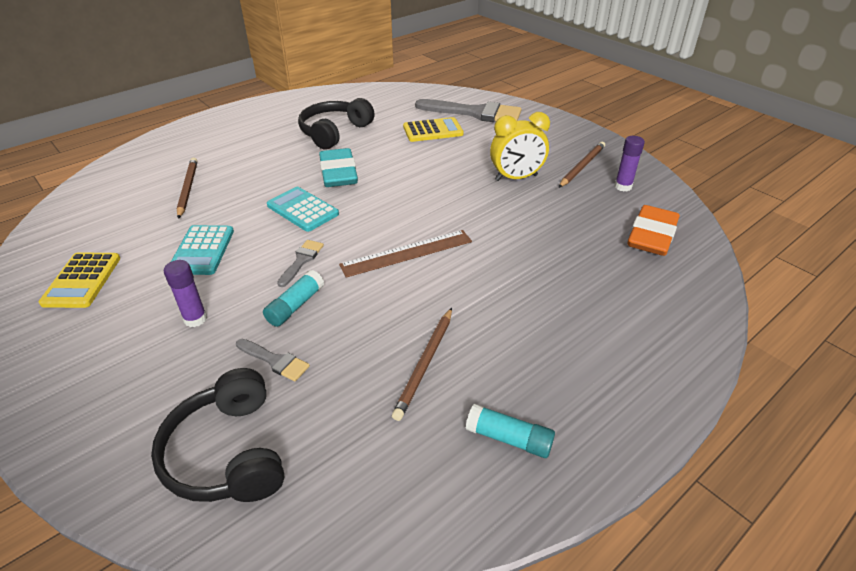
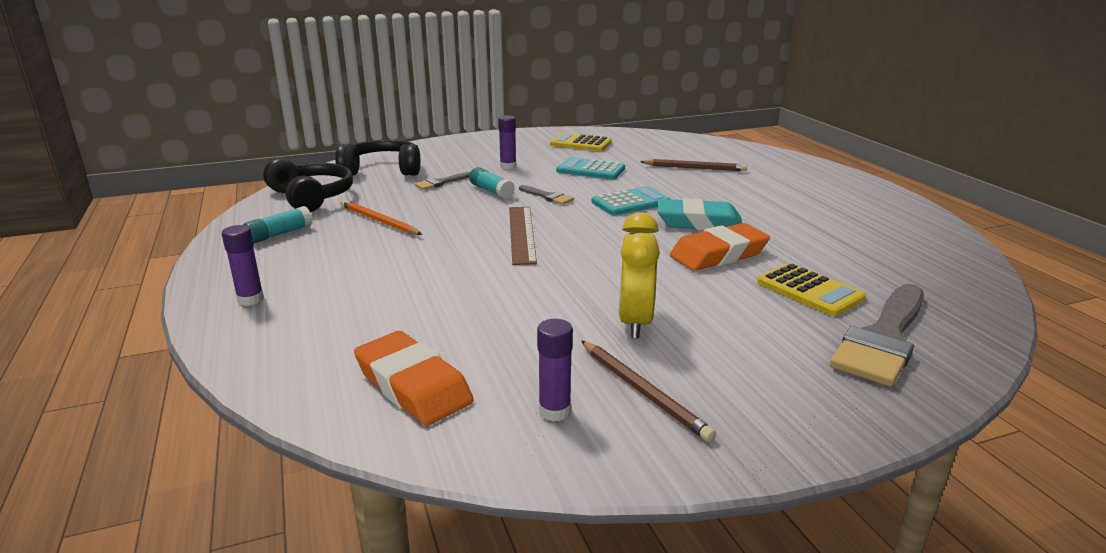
camera: 110 degrees right, 15 degrees down
(334, 132) = (811, 230): black headphones -> black headphones (311, 197)
(396, 161) = (718, 254): none -> orange eraser
(425, 364) = (379, 221): brown pencil -> orange pencil
(433, 131) = (809, 290): yellow calculator -> yellow calculator turned 45 degrees counterclockwise
(643, 369) = (250, 299): none -> purple glue stick

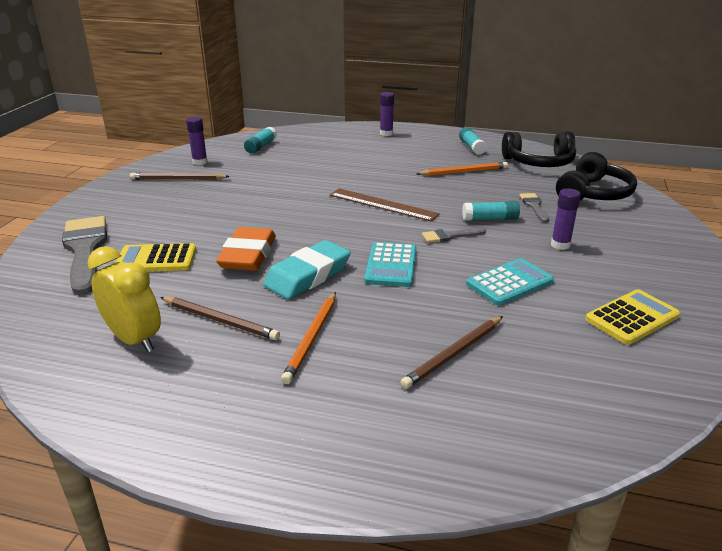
camera: 125 degrees right, 5 degrees up
(413, 385) = (261, 146): orange eraser -> turquoise glue stick
(635, 322) = (225, 197): yellow clock -> yellow clock (134, 340)
(758, 199) = (312, 338): none -> orange pencil
(806, 229) = (220, 320): none -> brown pencil

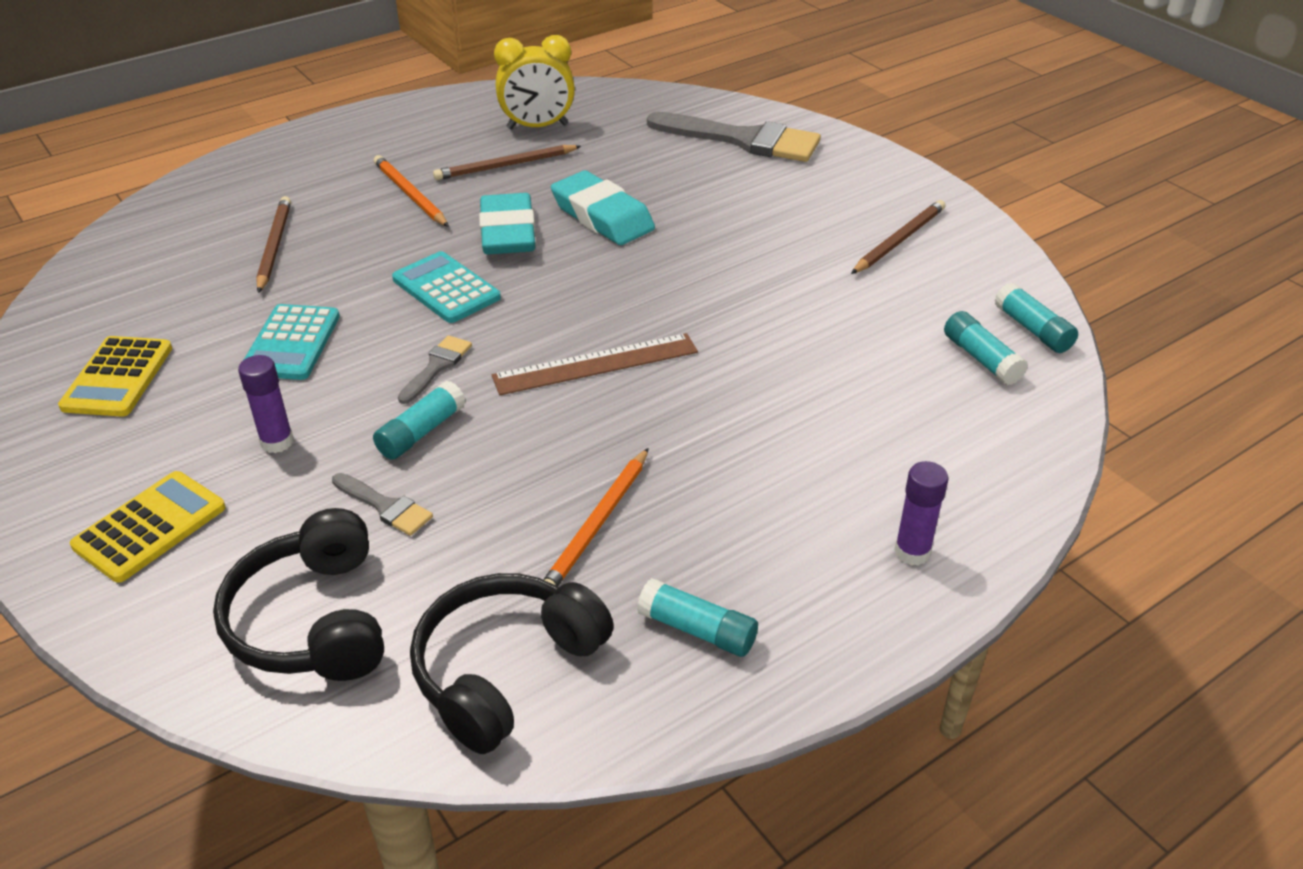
camera: 130 degrees right, 10 degrees up
(156, 259) = (668, 168): yellow calculator -> yellow calculator (150, 527)
(200, 162) = (957, 277): purple glue stick -> none
(226, 144) = (1033, 329): none -> turquoise glue stick
(248, 255) = (602, 216): orange eraser -> turquoise eraser

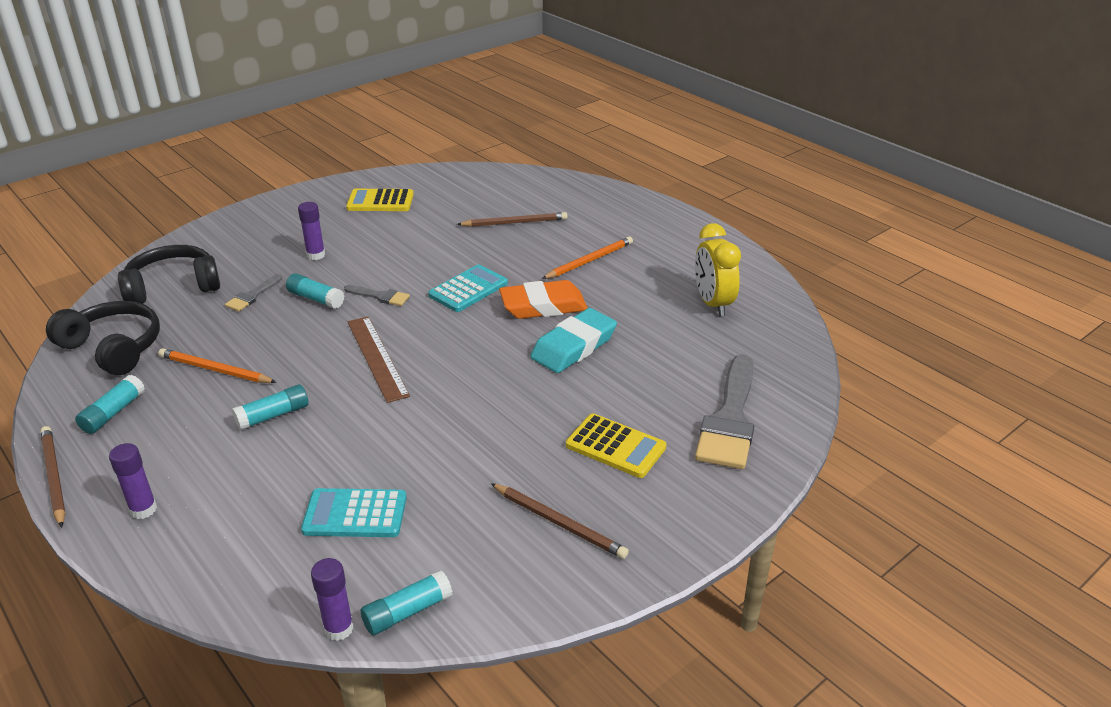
camera: 85 degrees right, 5 degrees down
(150, 527) = (256, 233): yellow calculator -> yellow calculator (615, 446)
(291, 343) = (408, 245): turquoise calculator -> turquoise calculator (355, 514)
(505, 166) = (642, 295): brown pencil -> brown pencil (54, 477)
(508, 232) = (543, 306): turquoise eraser -> orange eraser
(981, 359) = (364, 568): turquoise glue stick -> turquoise glue stick (273, 415)
(1065, 372) = (339, 628): none -> purple glue stick

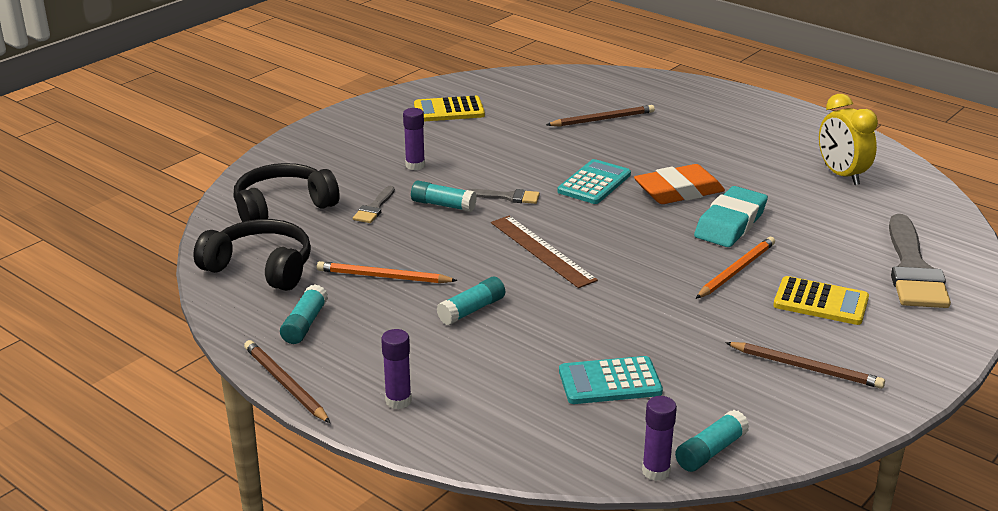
camera: 10 degrees left, 5 degrees down
(589, 260) = (699, 147): orange pencil -> orange pencil (736, 270)

